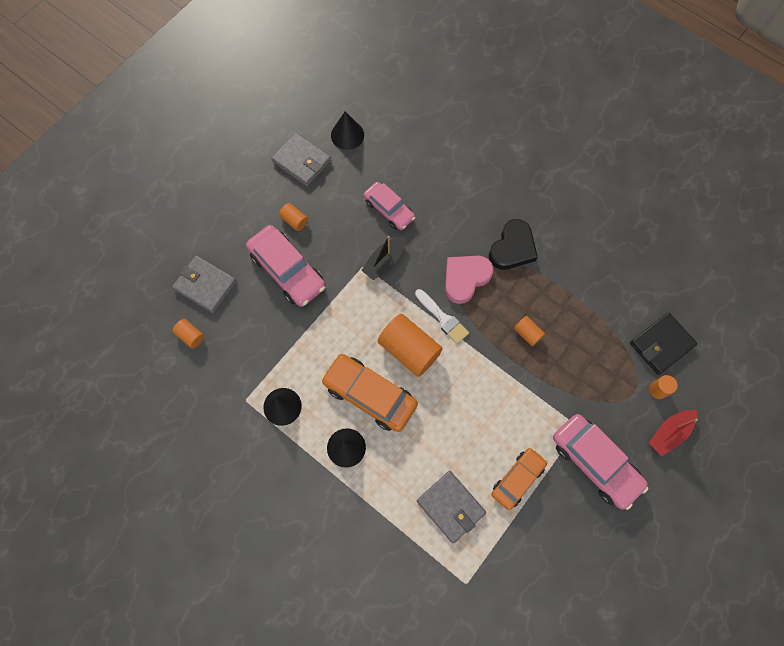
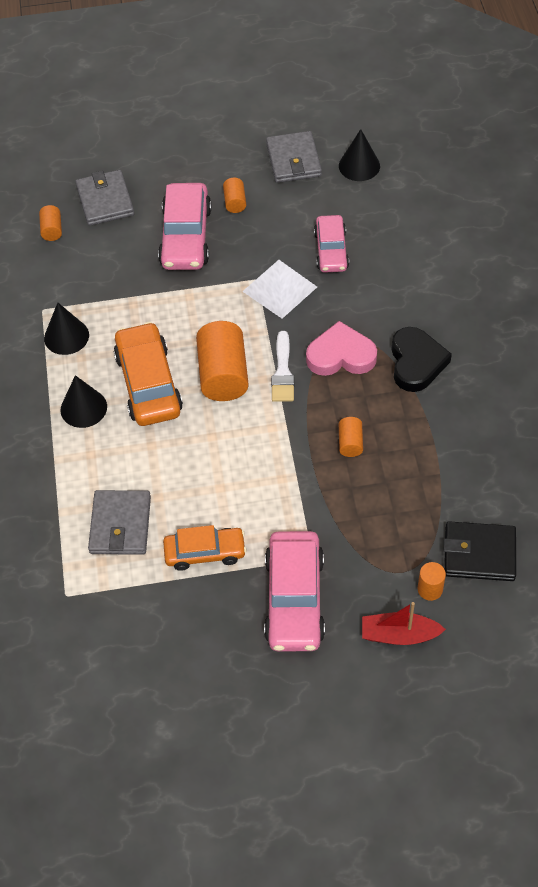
camera: 45 degrees right, 15 degrees down
(384, 261) = (280, 289): black boat -> white pyramid
(512, 248) = (416, 362): black heart -> black heart turned 75 degrees counterclockwise

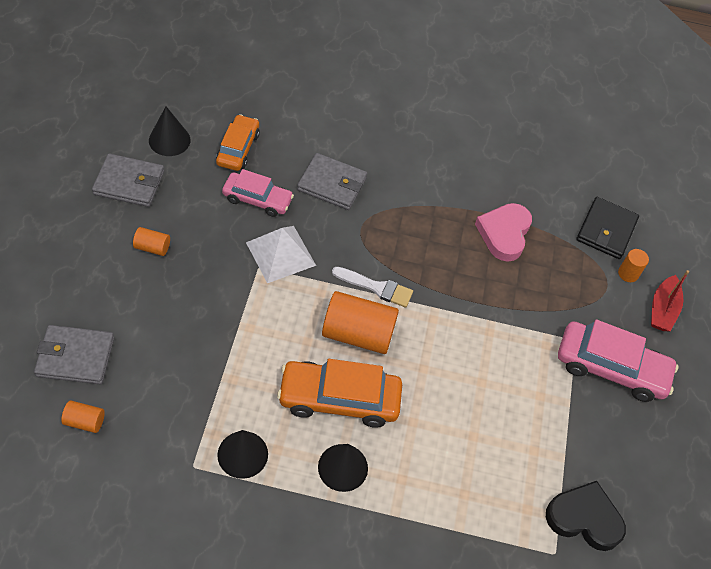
camera: 80 degrees left, 0 degrees up
(120, 525) = (493, 479): grey wallet -> grey wallet (332, 184)
(185, 237) = (171, 303): pink car -> none
(205, 552) = (545, 418): orange car -> orange car (238, 149)
(341, 355) = (378, 239): pink heart -> pink heart (504, 234)
(350, 443) = (473, 269): orange cylinder -> none
(416, 362) = (411, 192): black heart -> black heart (584, 518)

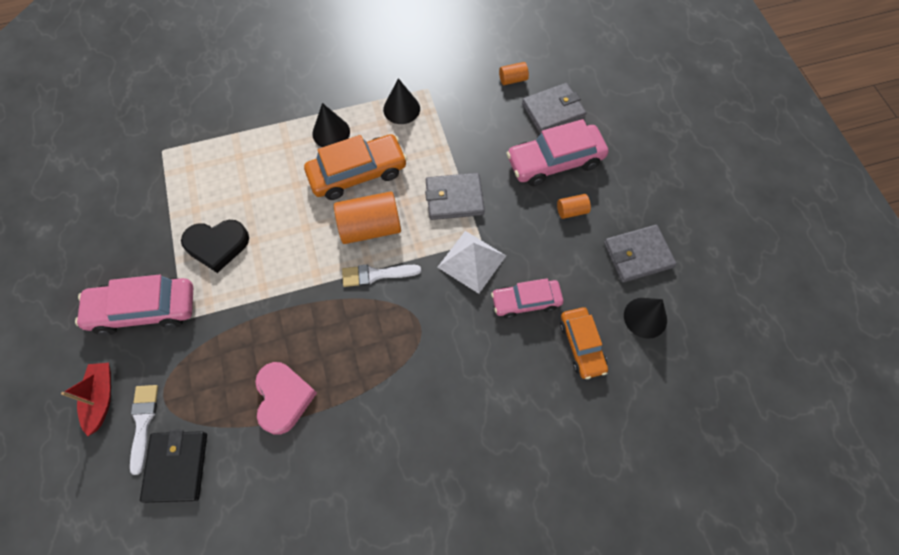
camera: 160 degrees right, 10 degrees up
(125, 301) = (555, 161): none -> pink car
(332, 184) = (473, 357): grey wallet -> grey wallet (454, 198)
(584, 518) = (145, 181): black heart -> black heart (217, 245)
(628, 273) = (143, 422): orange cylinder -> white brush

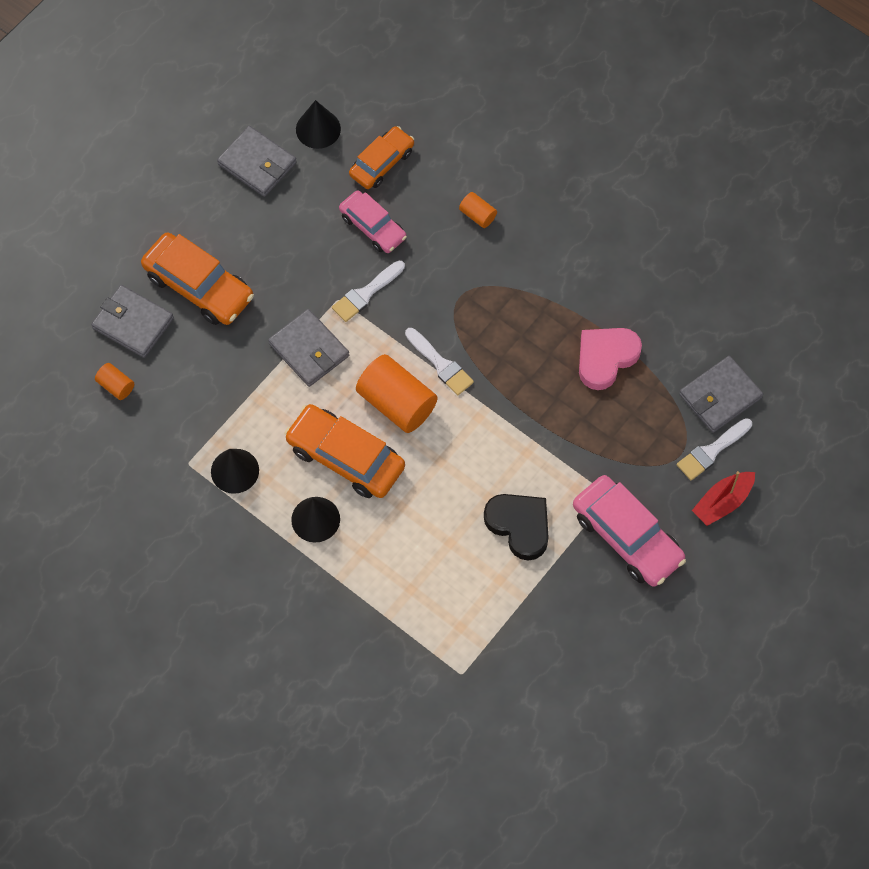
camera: 125 degrees left, 0 degrees up
(177, 466) = (720, 396): black wallet -> grey wallet
(472, 261) = (366, 293): white pyramid -> white brush
(555, 161) = (199, 286): pink car -> orange car
(571, 211) = (248, 241): orange cylinder -> orange cylinder (477, 215)

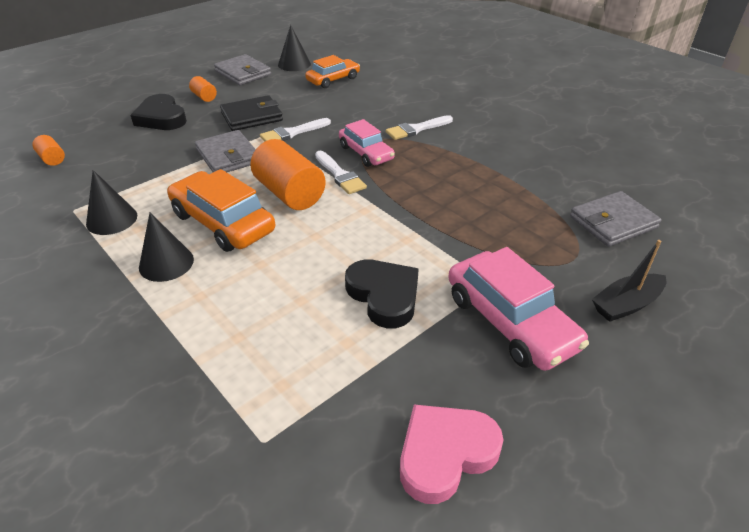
camera: 10 degrees right, 25 degrees down
(133, 323) = (96, 129): grey wallet -> none
(199, 286) = (161, 118): orange car -> black heart
(307, 267) = (252, 117): none -> black wallet
(373, 227) = (313, 104): pink car -> pink car (366, 153)
(477, 215) = (398, 106): orange cylinder -> orange cylinder (204, 97)
(605, 358) = (496, 187): pink heart -> pink heart (445, 454)
(712, 451) = (608, 261): white brush -> white brush (416, 129)
(722, 502) = (626, 305): red boat -> black boat

